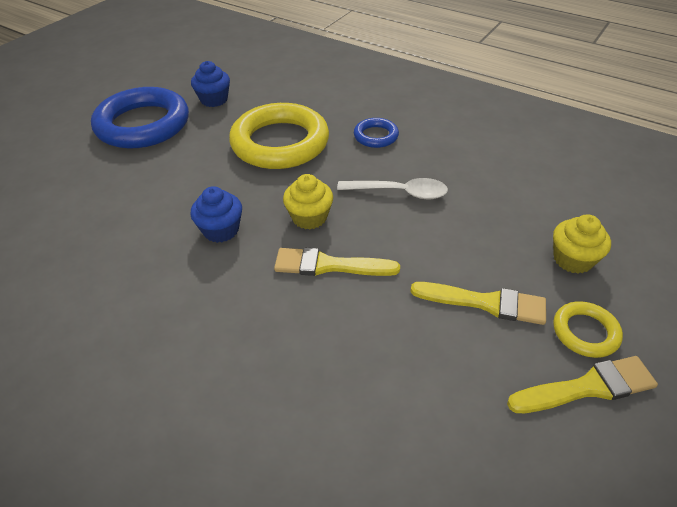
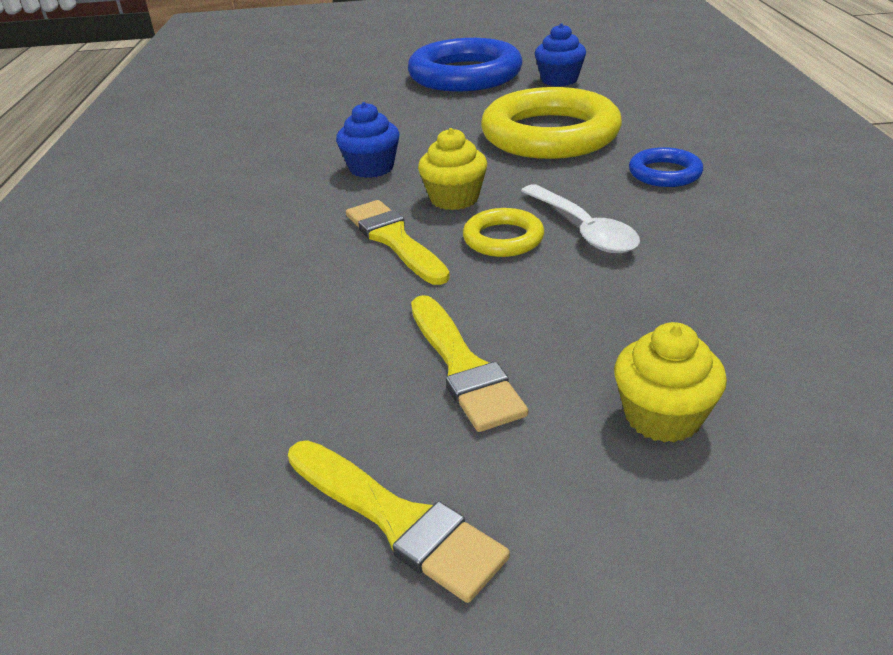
camera: 55 degrees right, 10 degrees down
(585, 332) = (511, 482): yellow ring -> yellow ring (503, 238)

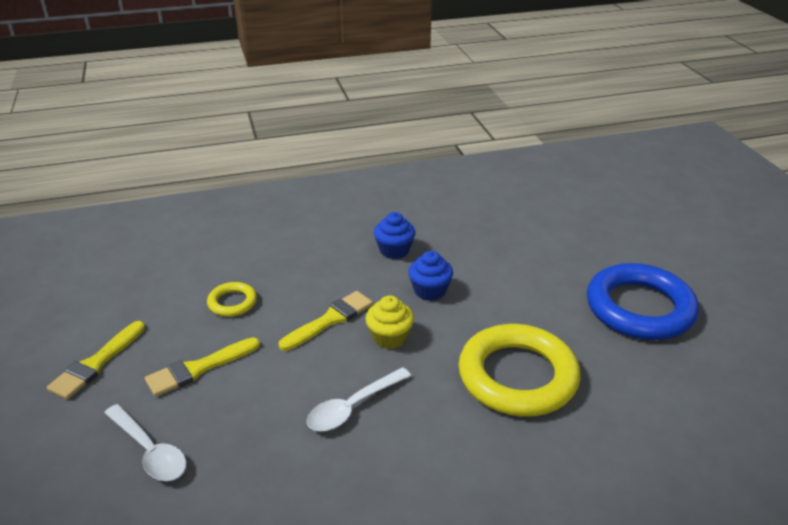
camera: 75 degrees right, 0 degrees up
(503, 238) = (336, 368): yellow ring -> yellow ring (232, 302)
(559, 80) = (656, 372): blue cupcake -> blue cupcake (394, 250)
(662, 416) = (149, 451): yellow cupcake -> white spoon
(664, 173) = (456, 453): blue ring -> none

